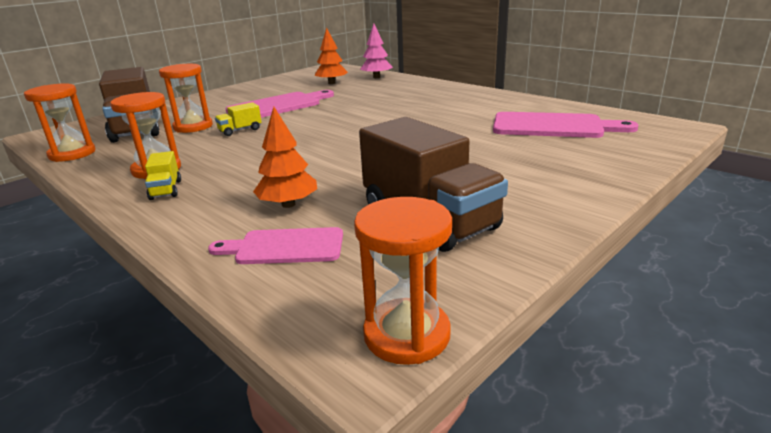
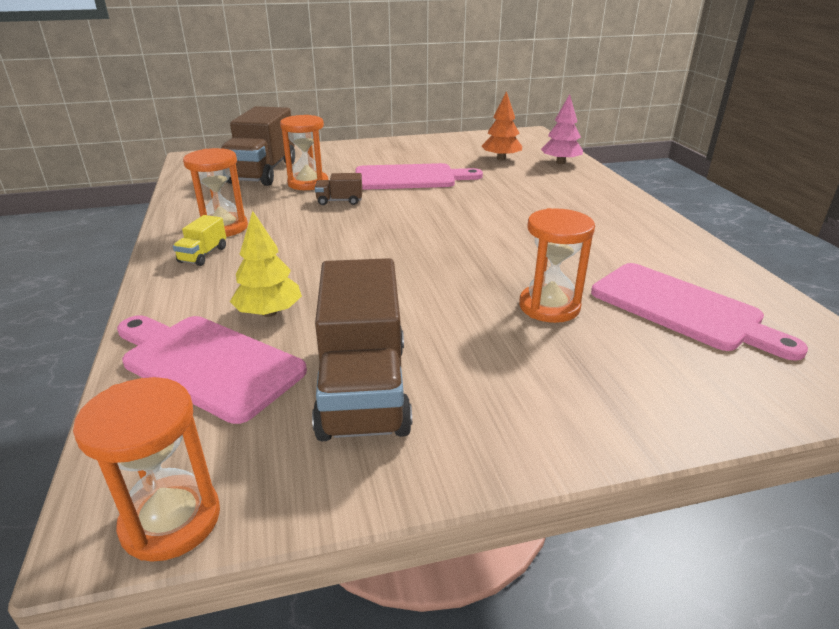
camera: 30 degrees right, 5 degrees up
(72, 154) = (189, 187): orange hourglass -> orange hourglass (549, 306)
(240, 130) = (339, 201): yellow truck -> brown truck
(284, 247) = (207, 363): pink cutting board -> pink cutting board, size x1.59
(288, 204) = (269, 312): orange tree -> yellow tree

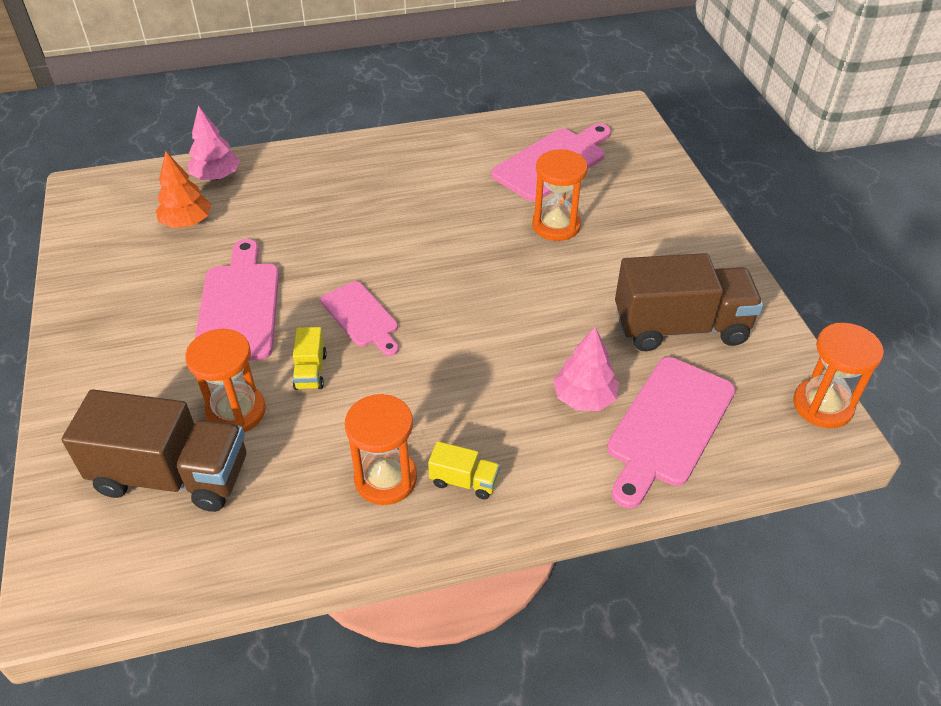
camera: 90 degrees left, 15 degrees up
(269, 312) = (584, 398): yellow tree -> pink tree
(339, 201) = (310, 371): brown truck -> yellow truck
(396, 215) = (361, 317): none -> pink cutting board

